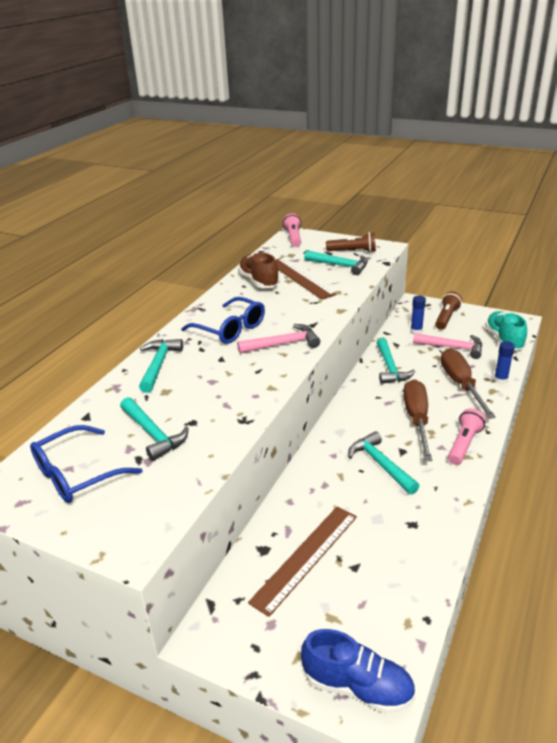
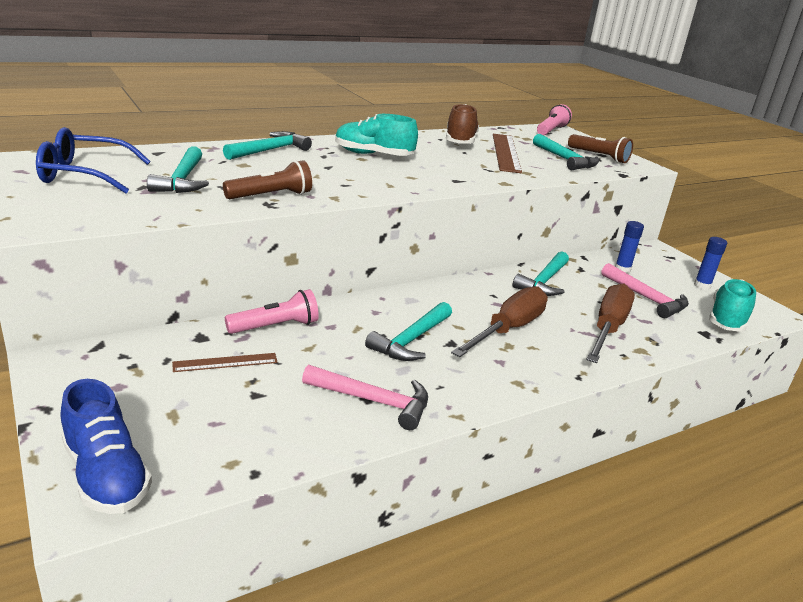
camera: 30 degrees right, 5 degrees down
(229, 329) = (373, 155): blue glasses -> turquoise shoe
(283, 344) = (402, 180): pink hammer -> pink hammer (374, 401)
(305, 557) = (225, 362): brown ruler -> brown ruler, size x0.54
(380, 464) = (411, 340): turquoise hammer -> turquoise hammer turned 150 degrees counterclockwise
(446, 318) = (678, 274): brown flashlight -> brown flashlight (271, 196)
(464, 444) = (531, 372): pink flashlight -> pink flashlight (276, 326)
(500, 380) = (667, 347): blue glue stick -> blue glue stick (702, 285)

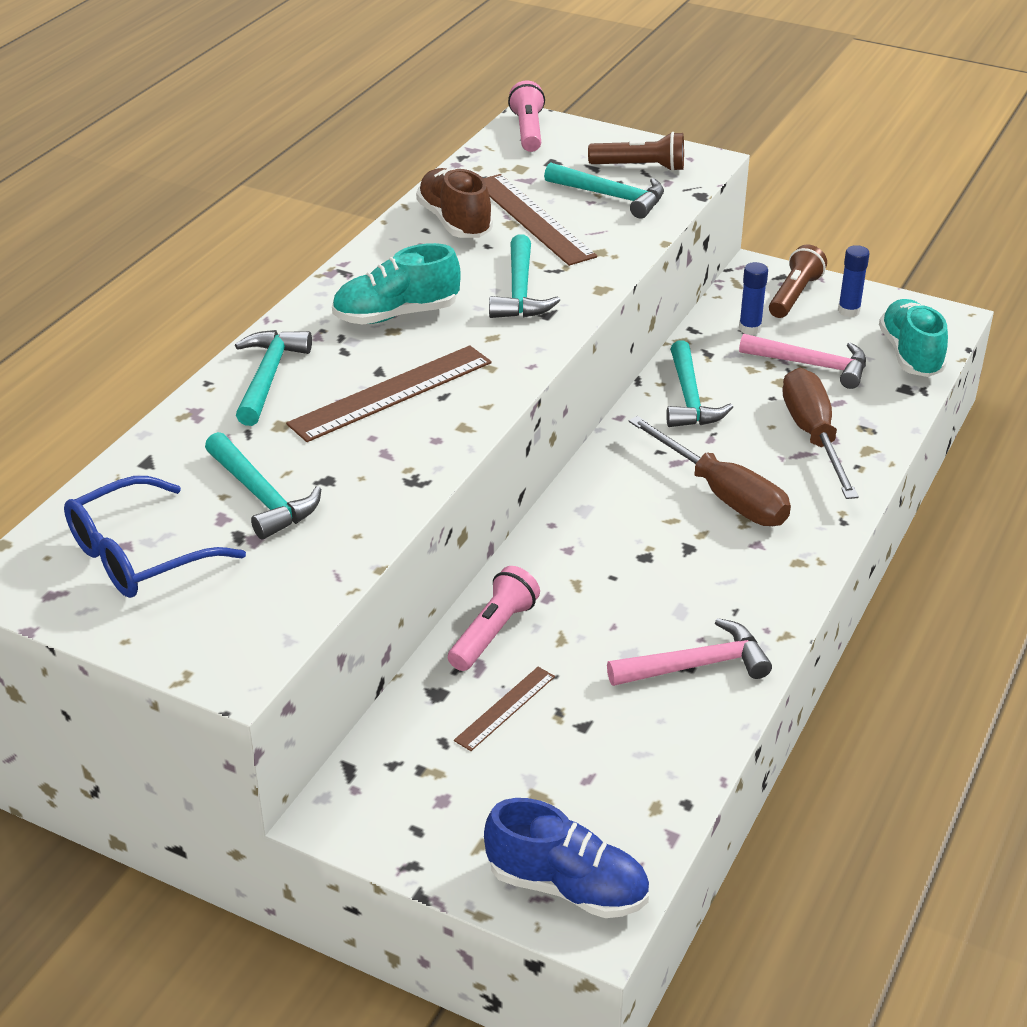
camera: 30 degrees left, 10 degrees up
(271, 196) = (397, 465): brown flashlight -> brown flashlight (794, 295)
(319, 174) = (391, 393): none -> brown ruler
(411, 340) = (647, 568): turquoise hammer -> turquoise hammer (520, 292)
(508, 329) = (723, 495): brown screwdriver -> brown screwdriver turned 135 degrees clockwise

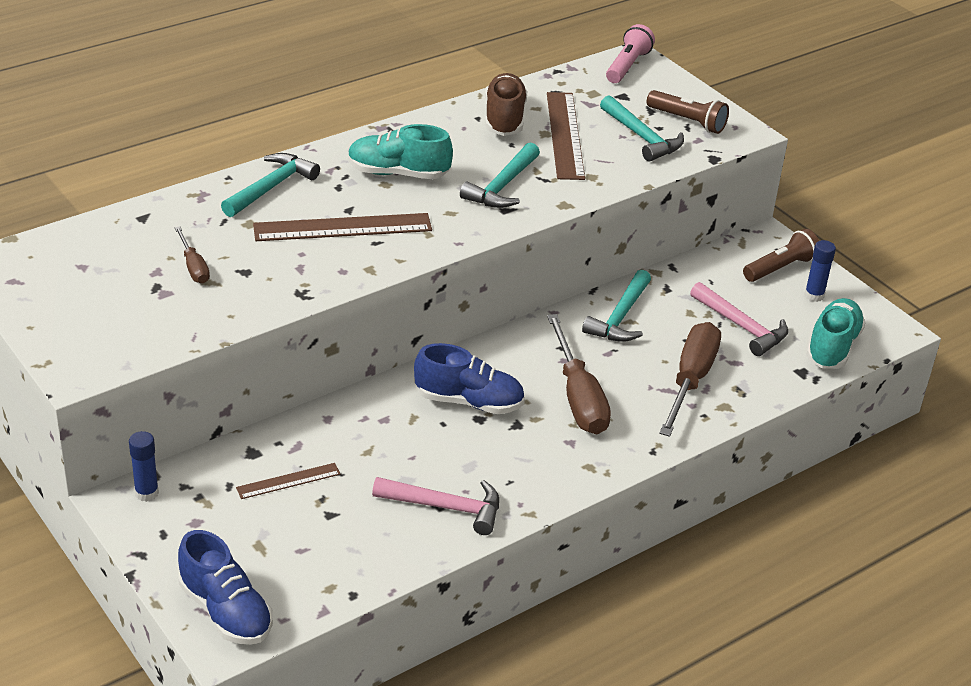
camera: 25 degrees right, 0 degrees up
(140, 554) = (86, 276): blue glasses -> none
(262, 497) = (193, 267): turquoise hammer -> brown screwdriver
(493, 632) = (326, 428): pink flashlight -> none
(619, 543) = (469, 402): none -> blue shoe
(750, 328) = (718, 281): blue glue stick -> blue glue stick (146, 493)

